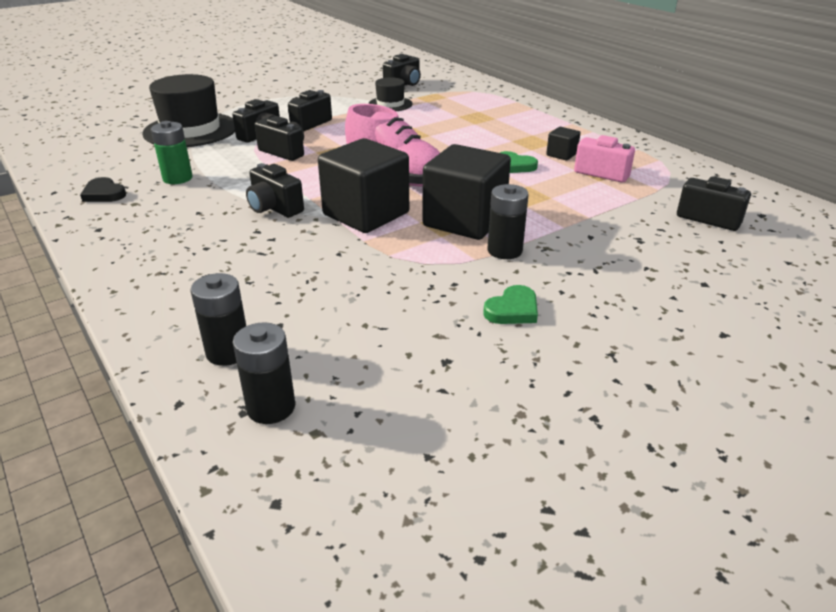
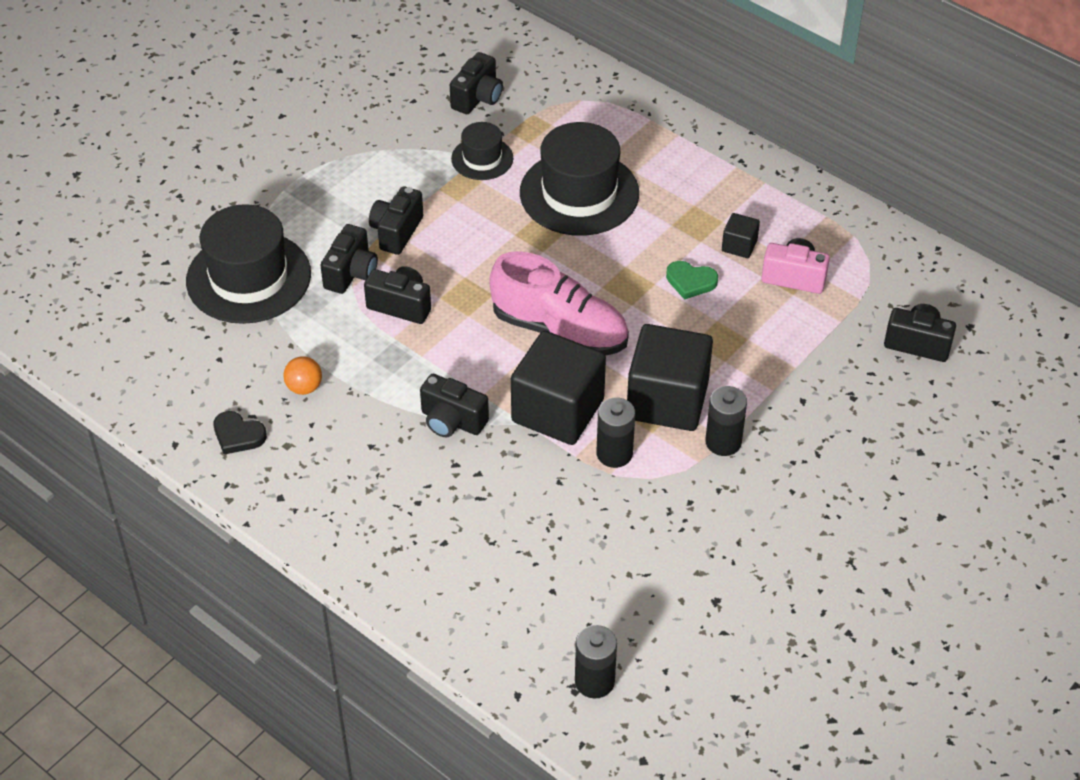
camera: 15 degrees left, 15 degrees up
(177, 178) = (304, 387): green battery -> orange ball
(228, 352) = (525, 633): black battery -> black battery (614, 453)
(449, 122) = (579, 193): none -> black hat
(512, 310) = (754, 526): green heart -> none

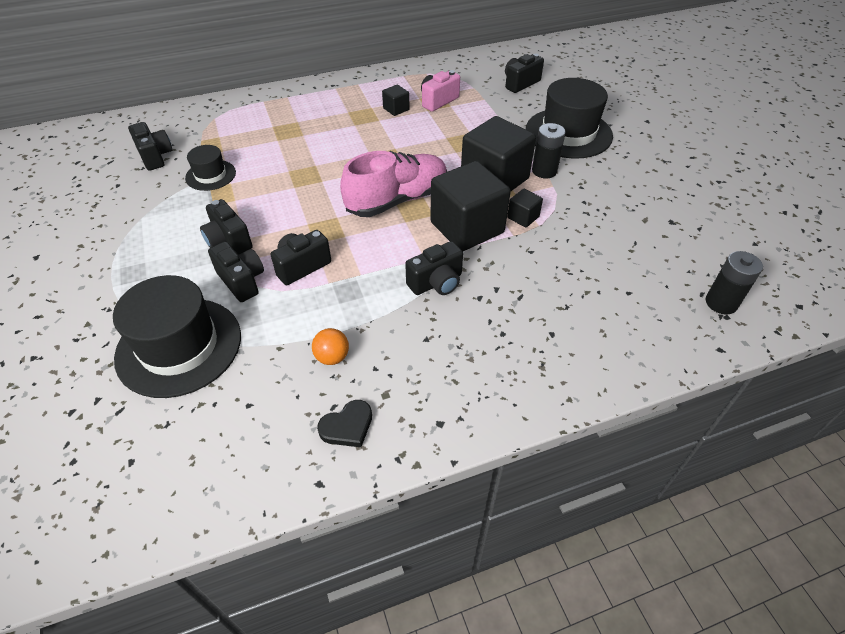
camera: 60 degrees left, 0 degrees up
(579, 193) = (289, 148): black hat -> black hat (568, 133)
(614, 453) = (523, 217): black battery -> black cube
(690, 281) = (406, 135): green heart -> none

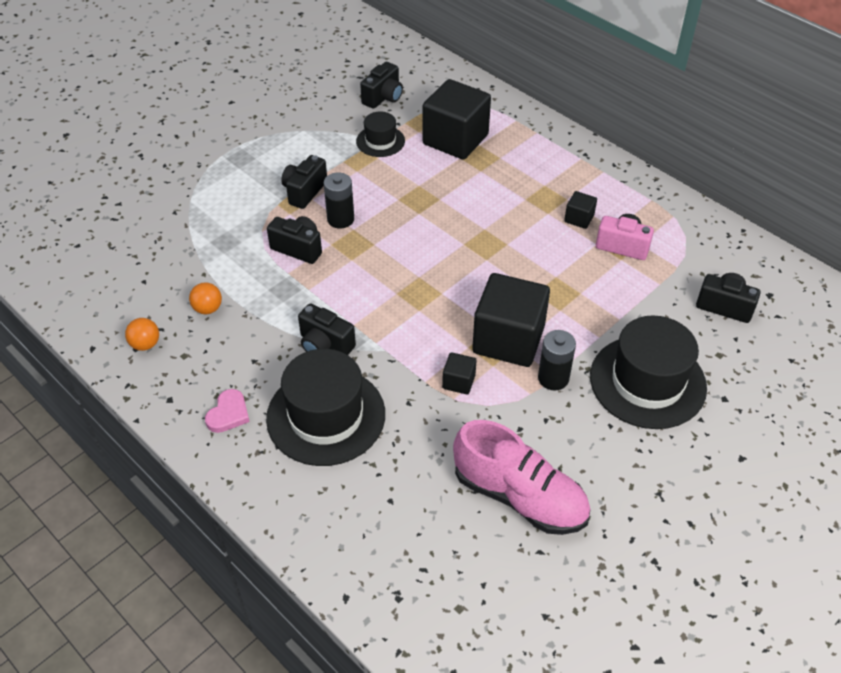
camera: 65 degrees right, 0 degrees up
(179, 346) = (181, 219): black hat -> black hat (326, 416)
(242, 281) = (263, 221): black camera -> none
(347, 426) = (145, 344): black heart -> orange ball
(397, 200) = (424, 276): pink shoe -> pink shoe (519, 496)
(467, 228) = (415, 342): black cube -> black cube (455, 139)
(484, 377) = (228, 414): none -> pink heart
(721, 303) = (417, 590): black battery -> black battery (340, 219)

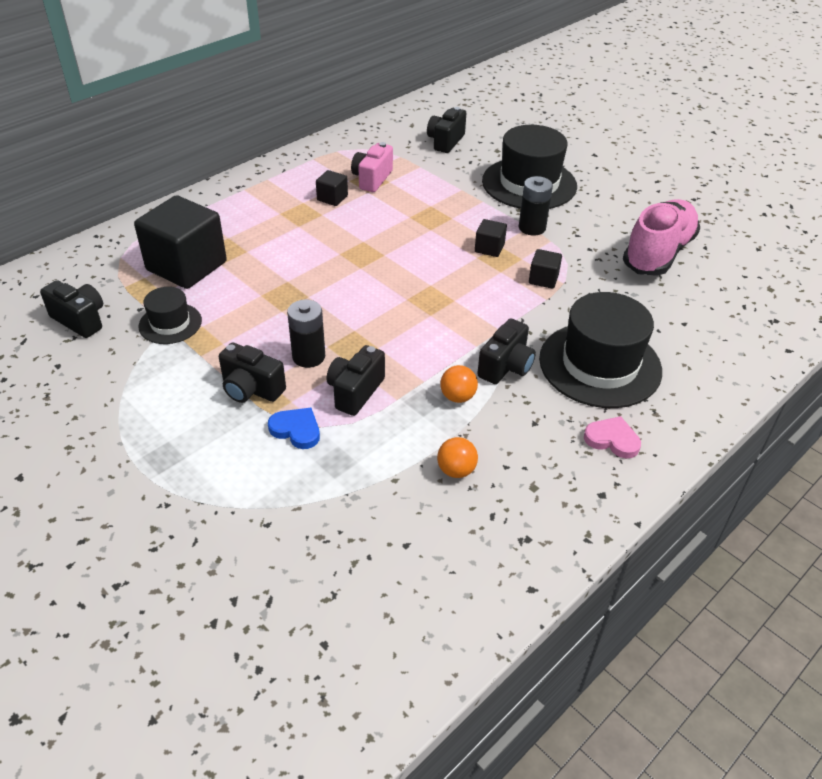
camera: 90 degrees left, 5 degrees down
(145, 344) = (519, 528): orange ball -> orange ball (457, 397)
(259, 219) = (296, 430): none -> blue heart
(508, 339) = (489, 248): black cube -> black cube, size x0.44

